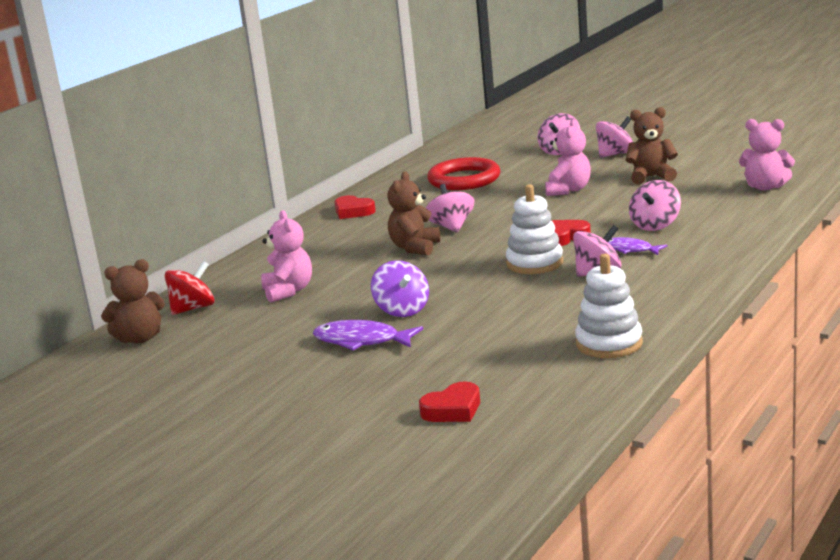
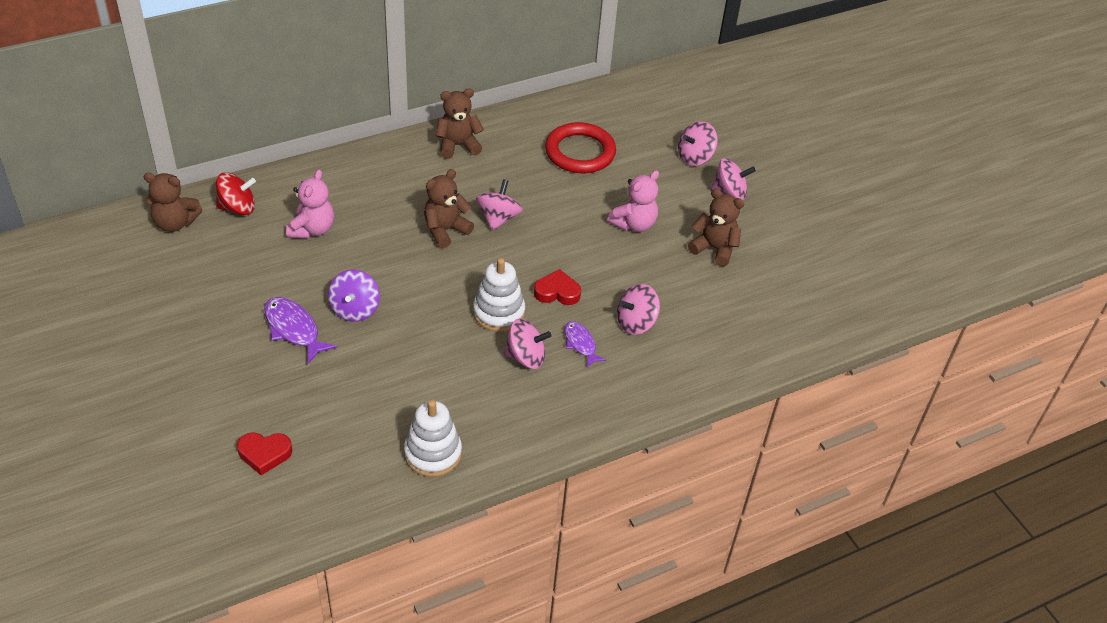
camera: 25 degrees right, 25 degrees up
(353, 211) = (458, 145): red heart -> brown teddy bear
(765, 187) = (779, 327): pink teddy bear -> none

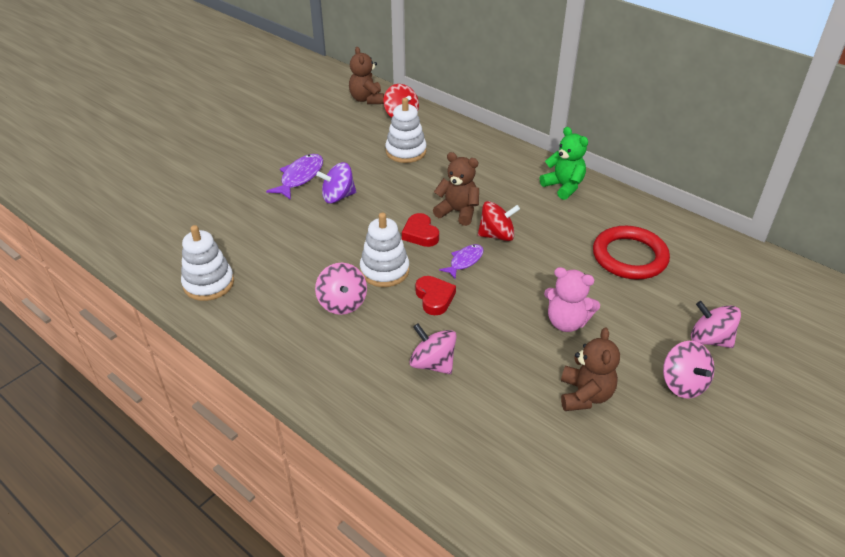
camera: 70 degrees right, 5 degrees down
(264, 454) = (175, 204): red heart -> red heart (420, 234)
(312, 229) = (406, 151): pink teddy bear -> white stacking toy
(458, 145) = (563, 186): brown teddy bear -> green teddy bear
(498, 218) = (497, 235): pink spinning top -> red spinning top
(580, 344) = (380, 333): purple fish -> purple fish (464, 261)

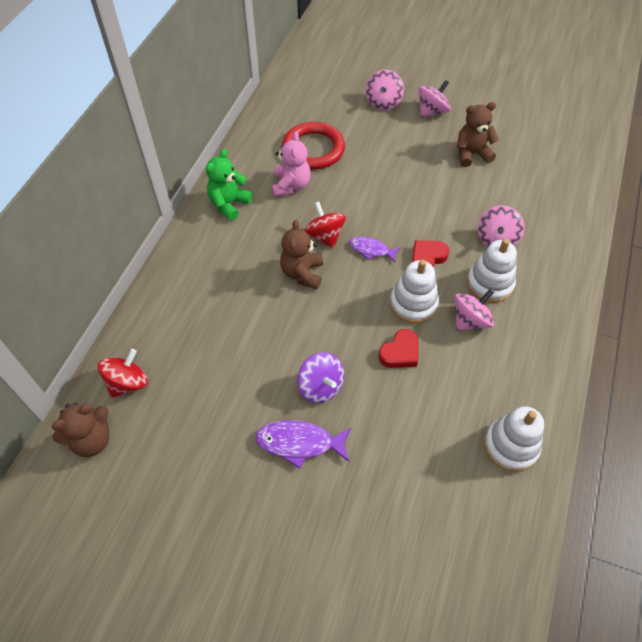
camera: 110 degrees left, 15 degrees up
(406, 151) = (209, 351): white stacking toy -> white stacking toy (490, 283)
(420, 234) = (349, 293): red heart -> red heart (400, 352)
(566, 322) = (408, 173): pink teddy bear -> pink teddy bear (291, 186)

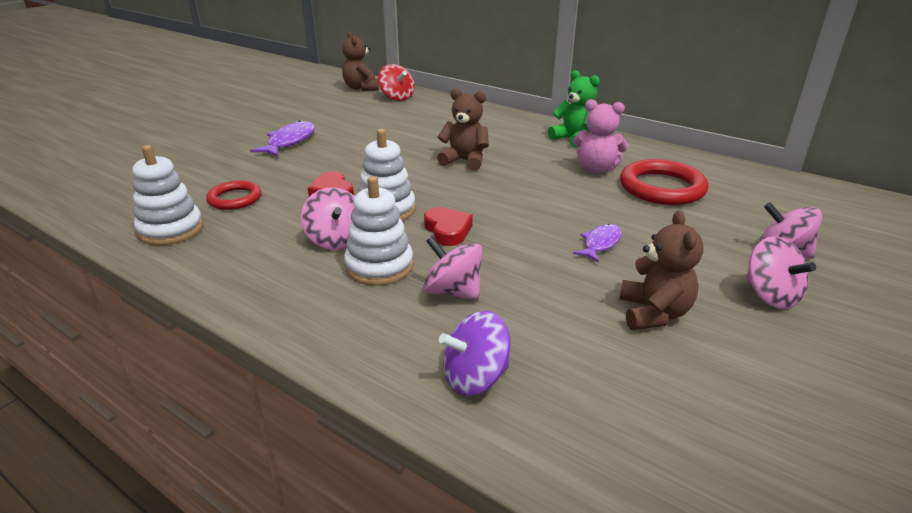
camera: 105 degrees right, 25 degrees down
(321, 386) = (331, 154): purple spinning top -> purple spinning top (475, 378)
(324, 236) = (511, 177): red spinning top -> none
(371, 250) = (478, 198): purple fish -> purple fish (600, 243)
(441, 426) = (235, 199): none -> red ring

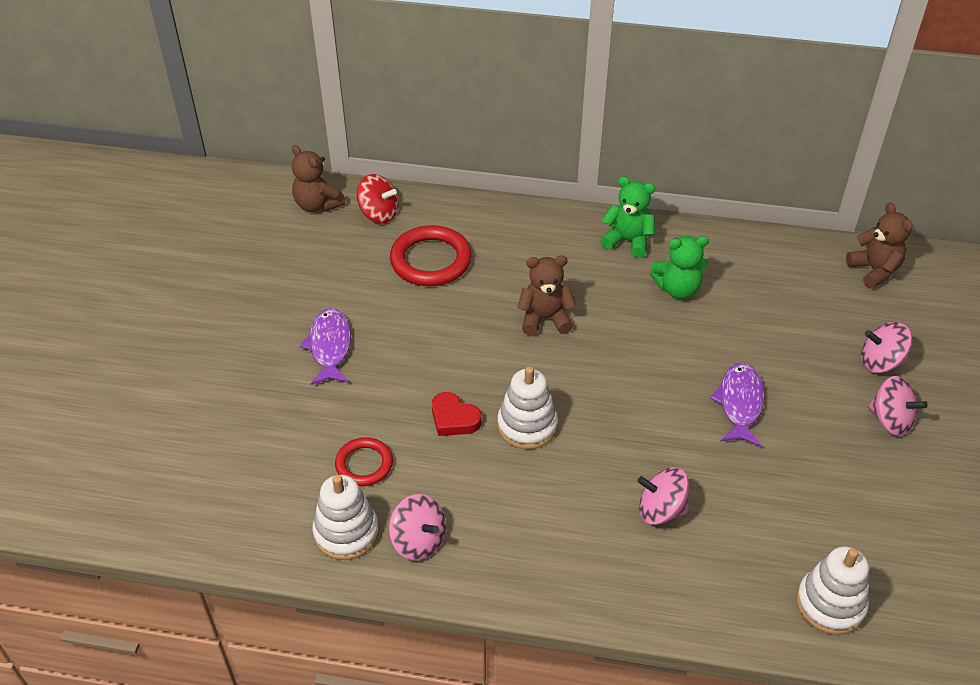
camera: 25 degrees left, 15 degrees up
(336, 240) = (515, 485): pink spinning top -> pink spinning top (418, 541)
(379, 266) = (580, 504): white stacking toy -> white stacking toy (830, 604)
(447, 230) = (604, 434): red heart -> none
(475, 378) = (735, 590): purple spinning top -> none
(596, 169) = (677, 289): pink teddy bear -> green teddy bear
(600, 243) = (740, 403): purple fish -> purple fish, size x1.55
(653, 313) = (820, 474): brown teddy bear -> brown teddy bear (874, 270)
(662, 188) = (750, 301): red ring -> red ring (431, 260)

